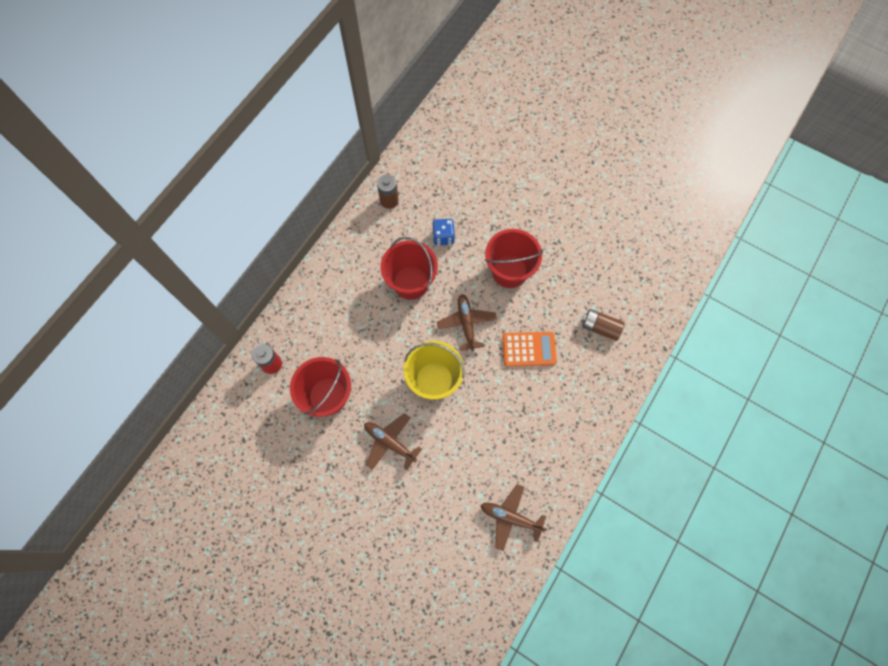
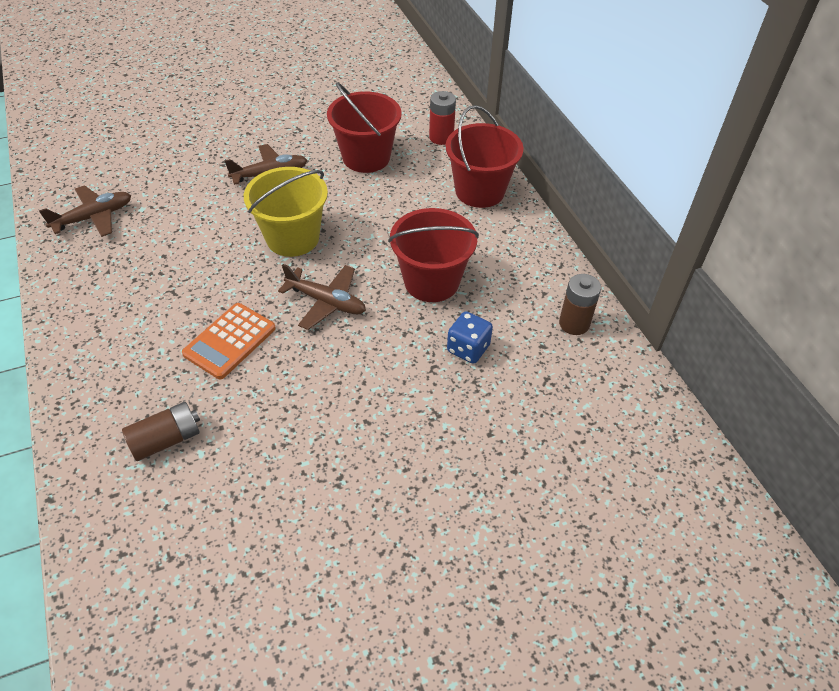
camera: 125 degrees right, 20 degrees down
(509, 271) = (350, 389): red bucket -> red bucket (480, 191)

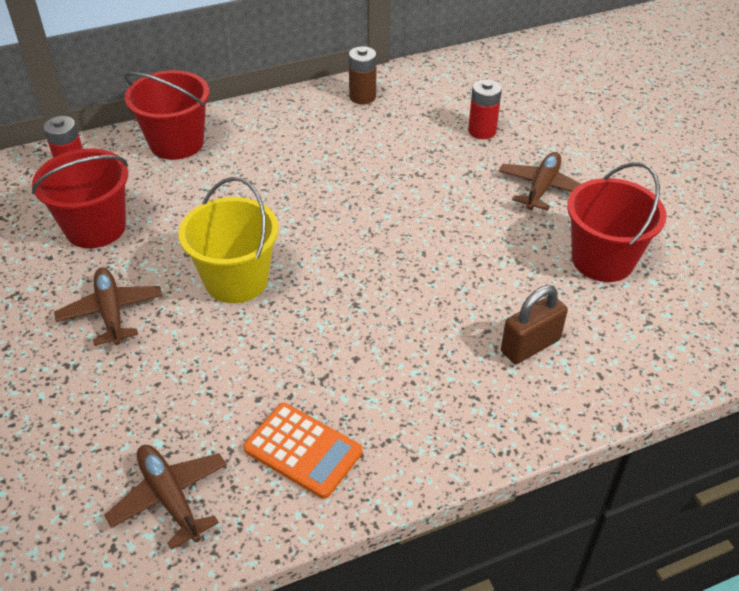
camera: 90 degrees left, 5 degrees down
(166, 439) = (530, 346): brown battery -> brown padlock
(229, 341) = (398, 315): orange calculator -> orange calculator (303, 450)
(326, 302) = (339, 246): brown plane -> brown plane (541, 188)
(431, 281) = (310, 175): red bucket -> red bucket (602, 260)
(468, 349) = (395, 154): blue dice -> none
(516, 434) = (482, 131): none -> red battery

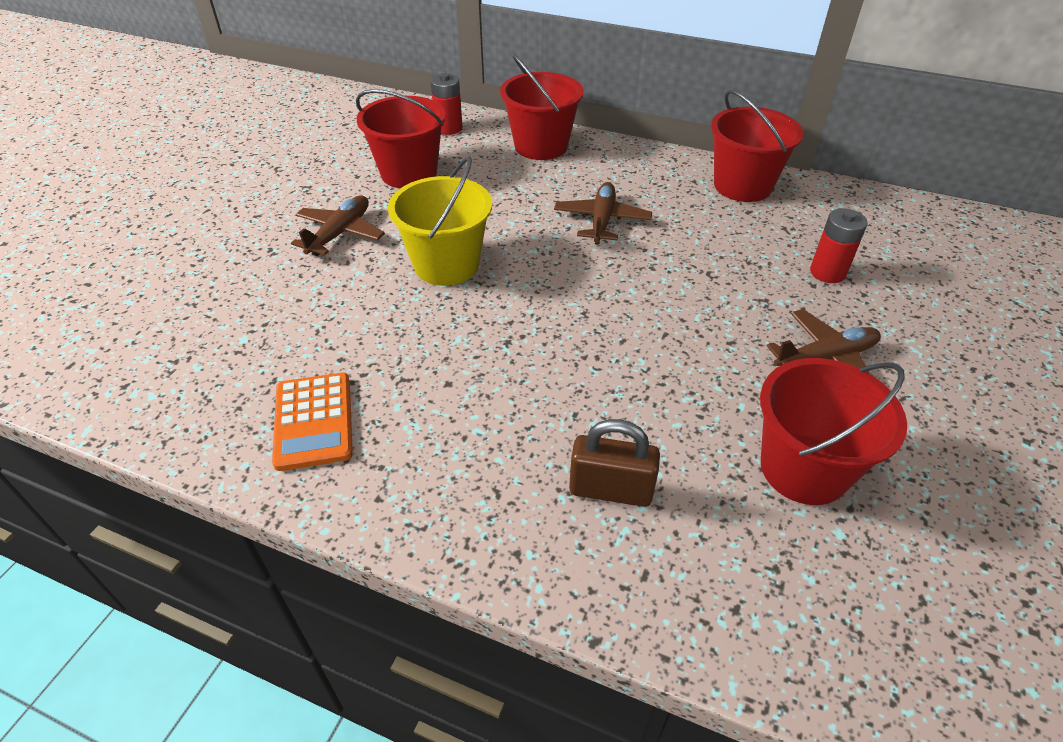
camera: 45 degrees right, 0 degrees up
(170, 498) = (195, 381): brown plane -> brown plane (601, 220)
(362, 97) = (742, 186): brown battery -> red bucket

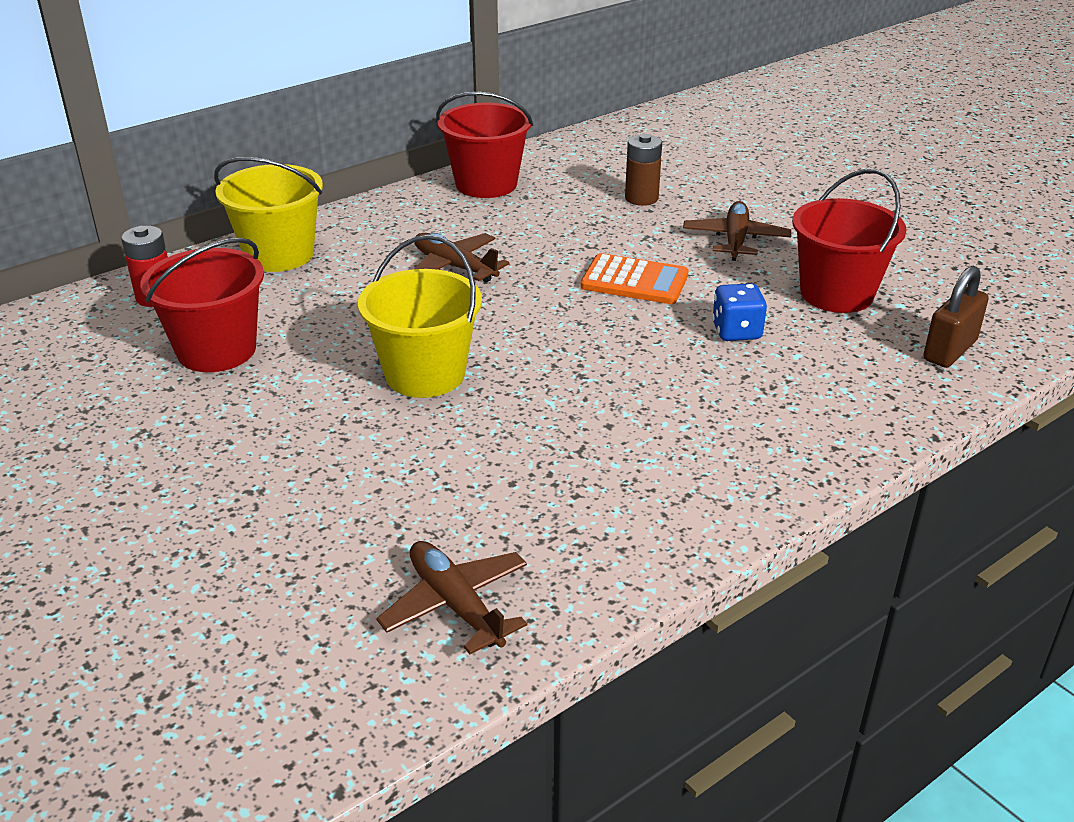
camera: 60 degrees left, 10 degrees down
(313, 421) = (593, 522): orange calculator -> orange calculator (634, 281)
(340, 233) = (281, 430): brown plane -> brown plane (455, 605)
(541, 146) = (279, 255): red bucket -> yellow bucket
(610, 490) = (800, 381): brown padlock -> brown padlock (950, 350)
(658, 414) = (736, 331): none -> blue dice
(827, 272) = (641, 198): red battery -> brown battery

